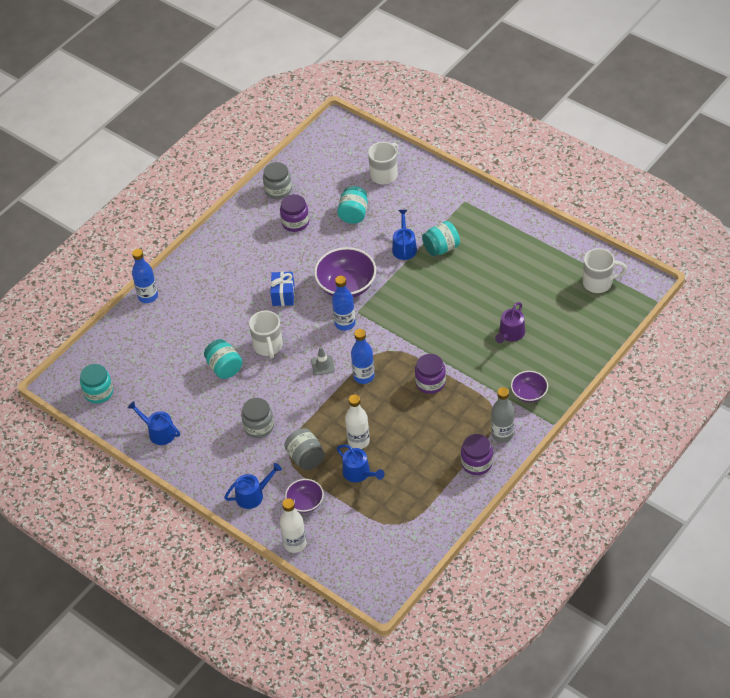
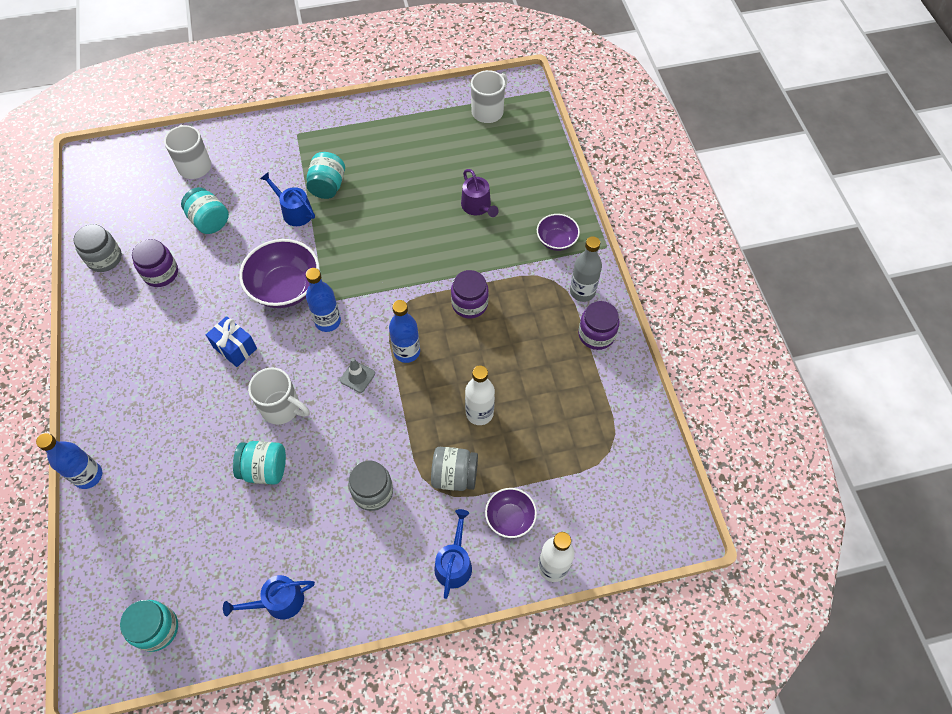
camera: 55 degrees left, 10 degrees up
(359, 473) = (518, 441): blue watering can -> none

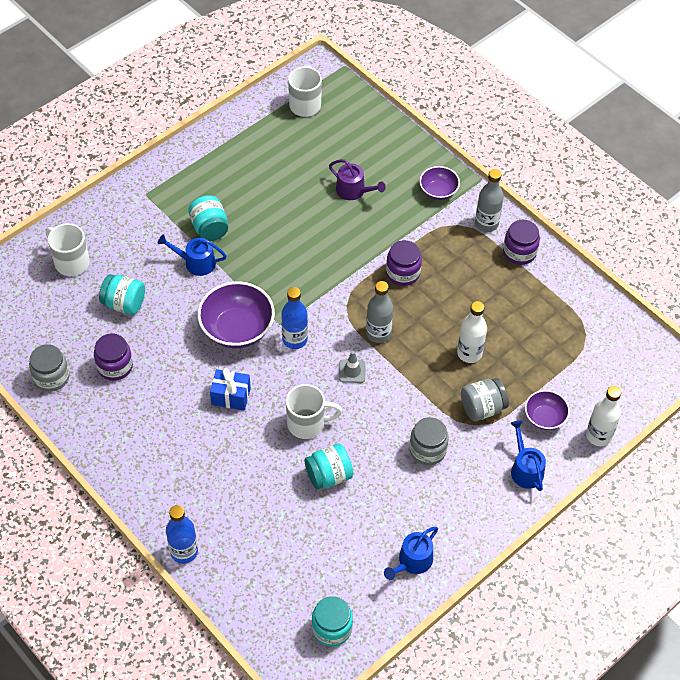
camera: 30 degrees left, 5 degrees down
(407, 352) = (378, 333): blue bottle -> grey bottle

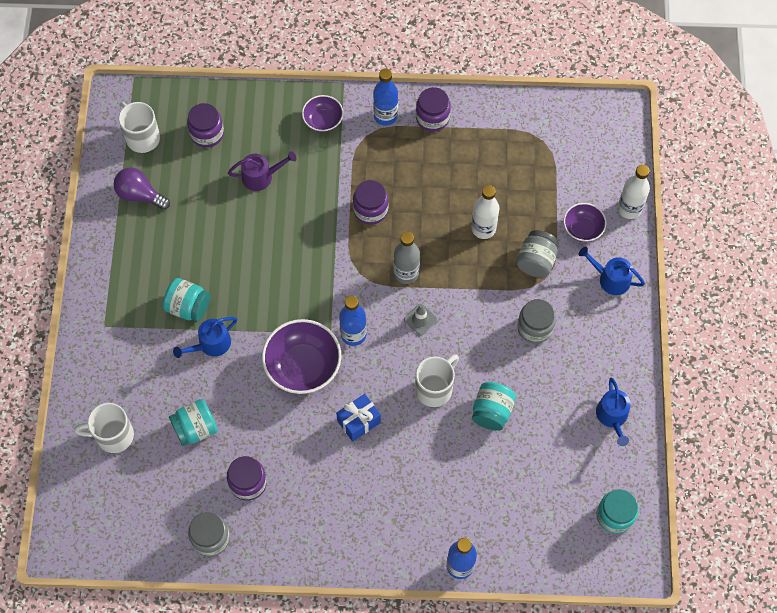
camera: 45 degrees left, 10 degrees up
(262, 137) = (140, 195): none -> purple light bulb
(350, 136) = (207, 134): none -> purple jar
(486, 224) = (385, 116): grey bottle -> blue bottle

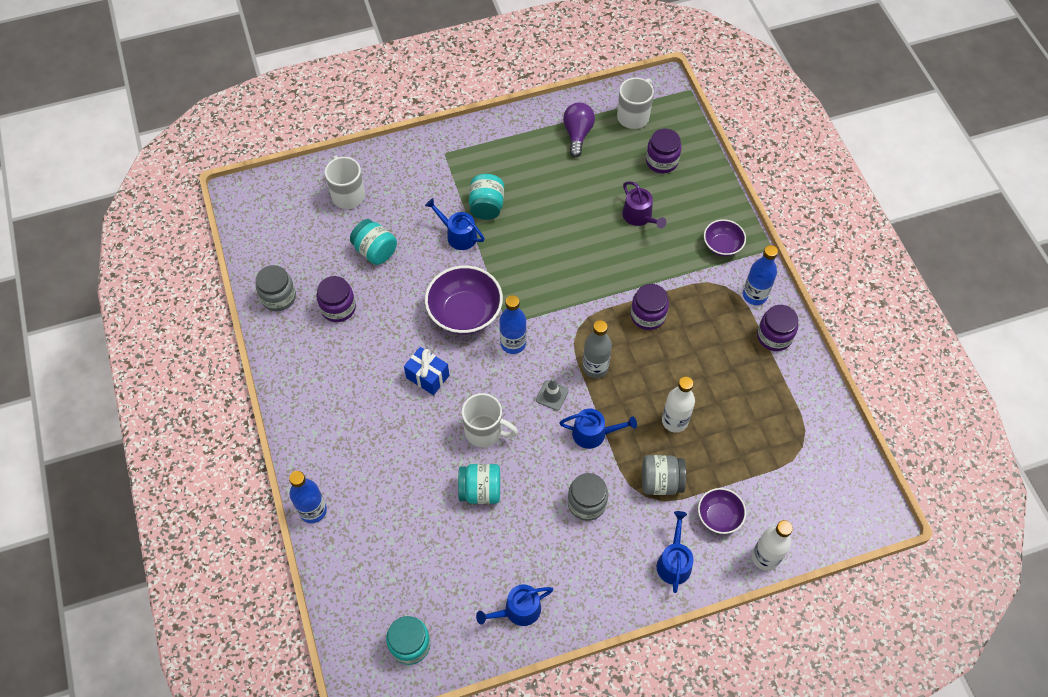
camera: 70 degrees right, 5 degrees down
(471, 298) = (593, 433): none -> blue watering can

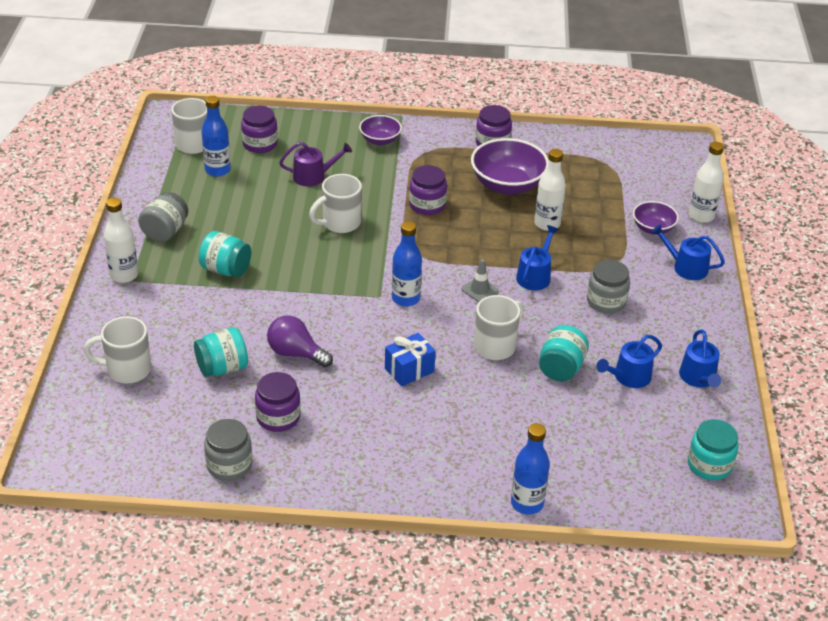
camera: 70 degrees left, 20 degrees down
(448, 146) = (124, 275): none -> white bottle
(458, 235) = (247, 299): blue watering can -> blue watering can (628, 377)
(465, 313) = (348, 322): purple bowl -> purple bowl (507, 185)
(577, 134) = (184, 184): purple light bulb -> purple light bulb (296, 353)
(586, 260) = (340, 223): none -> white mug
(595, 367) = (464, 253): grey bottle -> none
(661, 482) = (604, 250): grey jar -> grey jar (165, 231)
(754, 295) = (444, 140): blue bottle -> blue bottle (217, 170)

